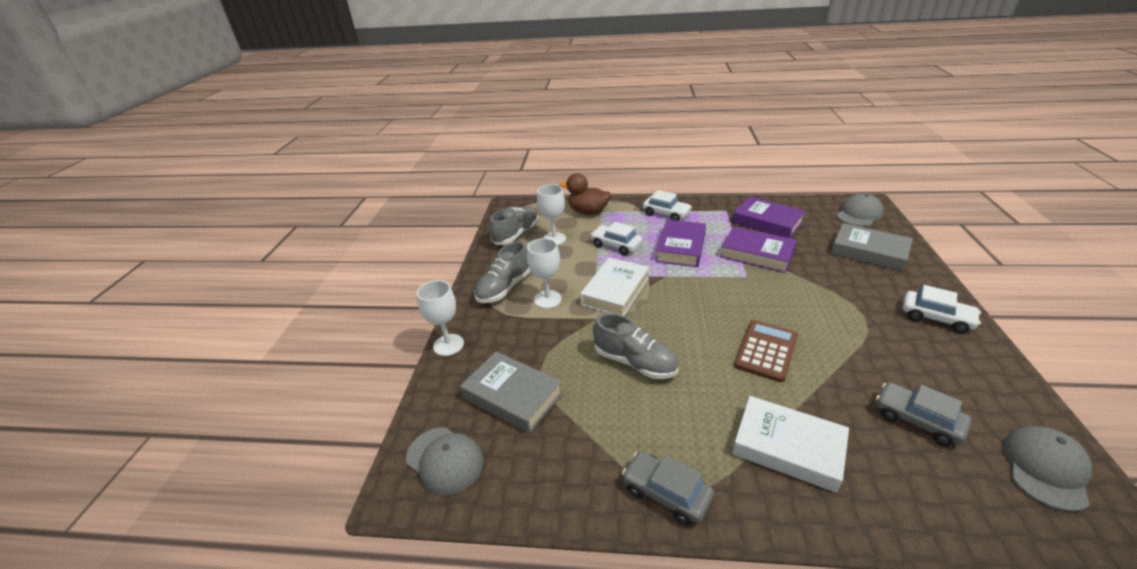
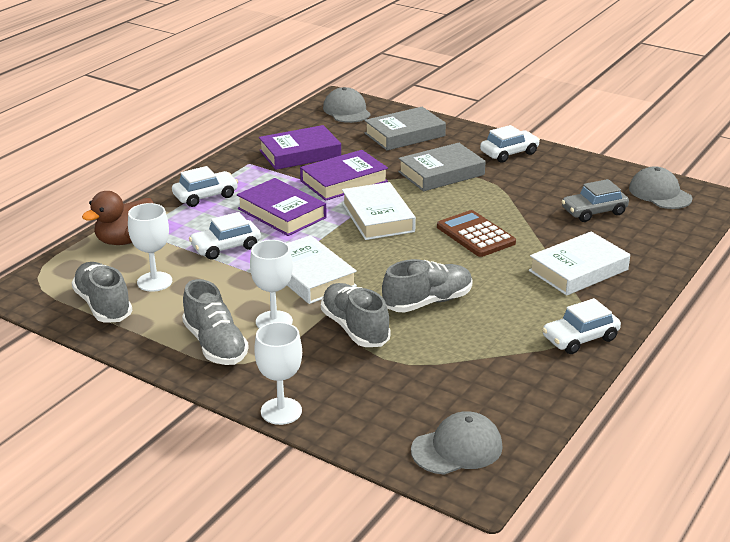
camera: 65 degrees left, 5 degrees down
(512, 396) = (406, 386): grey book -> grey book (441, 173)
(567, 338) = (355, 328): none -> grey shoe
(666, 493) = (580, 338): grey car -> white car
(727, 289) = (377, 217): none -> white book

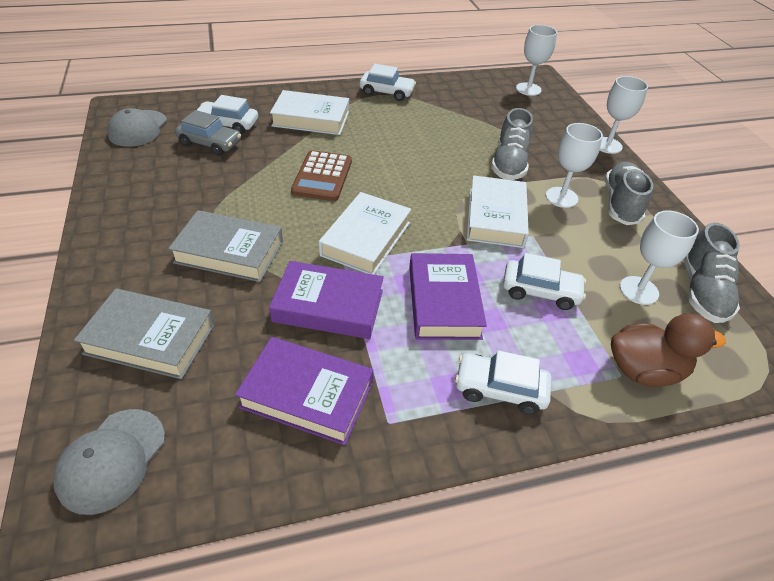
camera: 140 degrees left, 15 degrees up
(427, 302) = (437, 153): grey shoe -> none
(457, 448) = (528, 89): grey cap -> white goblet
(509, 153) = (128, 234): white car -> white car (228, 124)

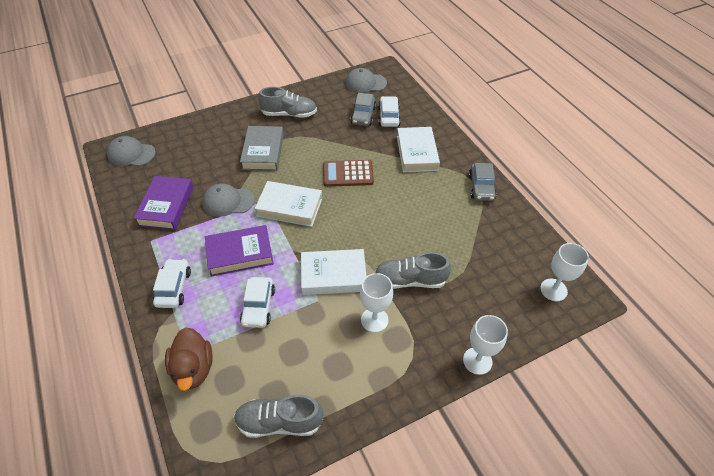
camera: 80 degrees right, 5 degrees up
(150, 339) = (196, 143): grey book -> none
(328, 306) = (228, 201): purple book -> grey cap
(387, 92) = (481, 187): white car -> grey car
(620, 204) = (381, 367): grey shoe -> grey shoe (289, 114)
(638, 290) = (271, 372): white goblet -> none

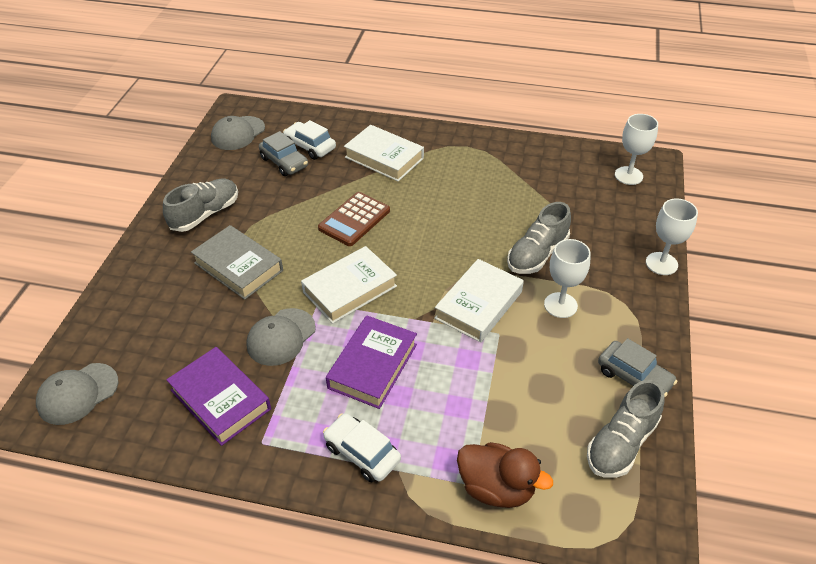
camera: 50 degrees left, 5 degrees down
(258, 306) = (463, 387): white car -> none
(481, 187) = (475, 145): grey car -> grey car (634, 377)

